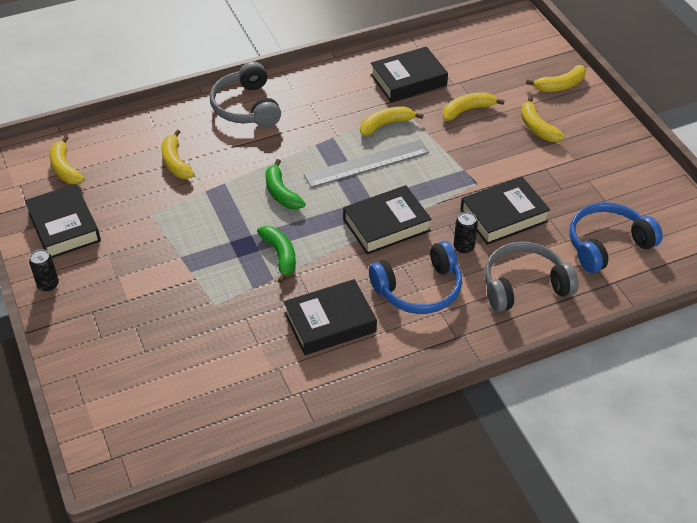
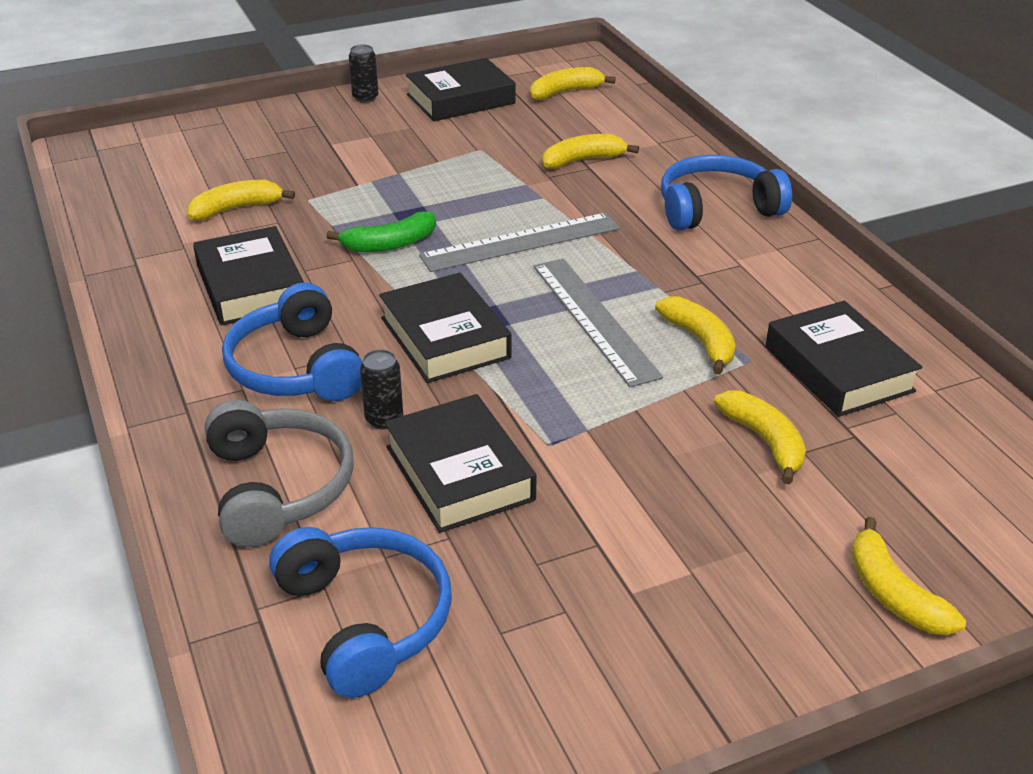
camera: 90 degrees right, 10 degrees down
(247, 107) = (716, 208): grey headphones -> blue headphones
(281, 193) = (521, 242): green banana -> grey ruler
(537, 127) = (730, 541): yellow banana -> yellow banana (236, 208)

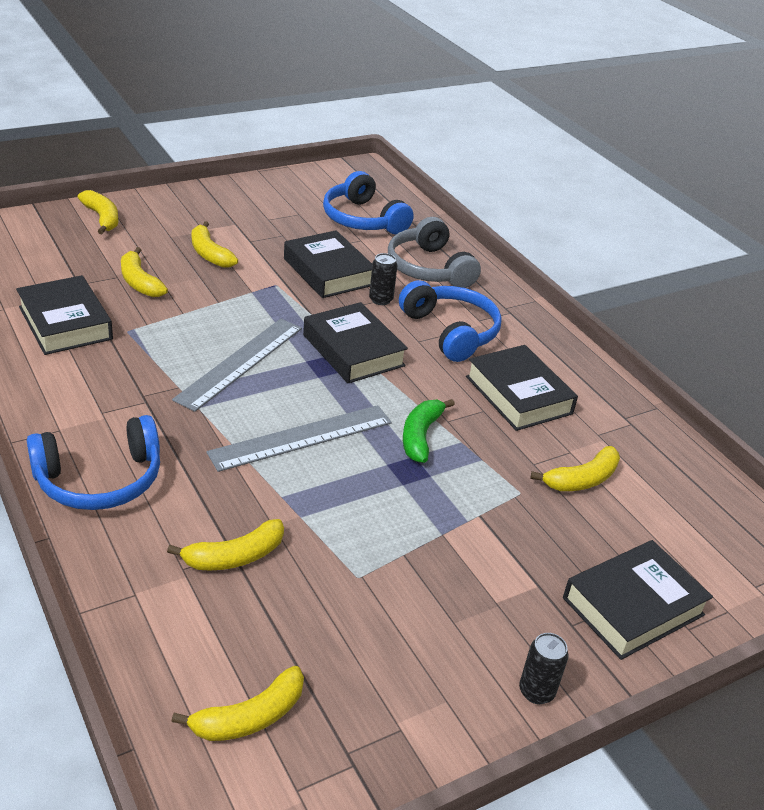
camera: 170 degrees right, 0 degrees up
(390, 244) = (420, 436): green banana -> green banana turned 45 degrees counterclockwise
(460, 99) = (402, 692): black book -> black book (633, 606)
(594, 319) = (240, 363): grey ruler -> grey ruler turned 60 degrees clockwise
(700, 341) = (161, 345): yellow banana -> yellow banana (209, 254)

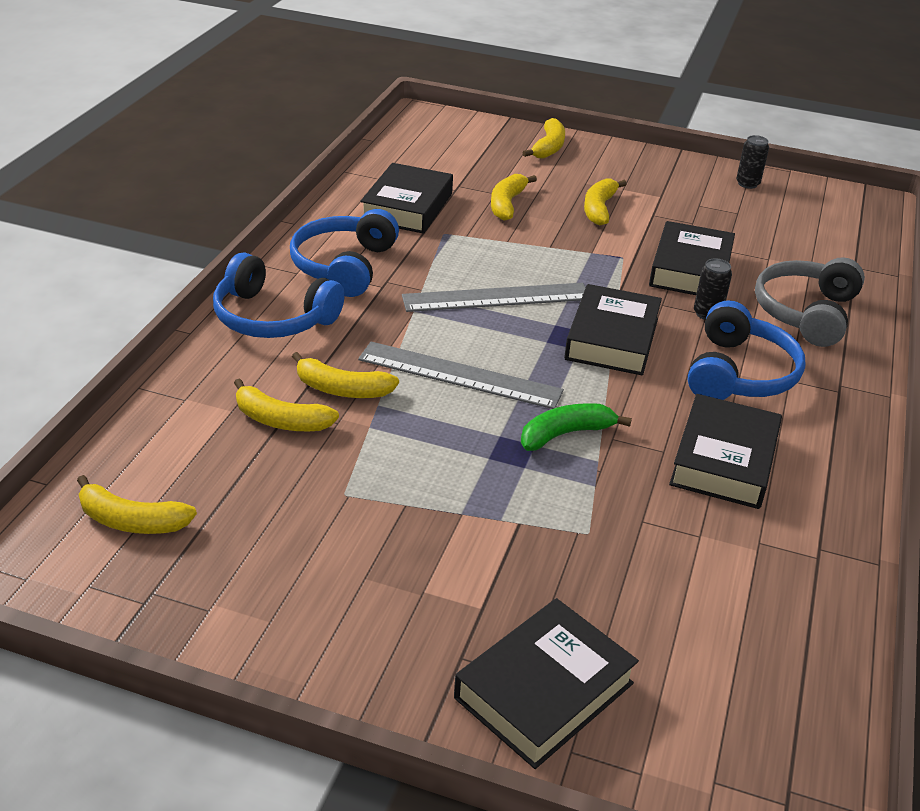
camera: 50 degrees right, 0 degrees up
(363, 219) = (800, 243): blue headphones -> blue headphones (344, 266)
(536, 691) = (347, 674): black can -> black can (747, 184)
(582, 479) = (672, 564): yellow banana -> yellow banana (342, 389)
(633, 606) = (544, 690): black book -> black book turned 60 degrees counterclockwise

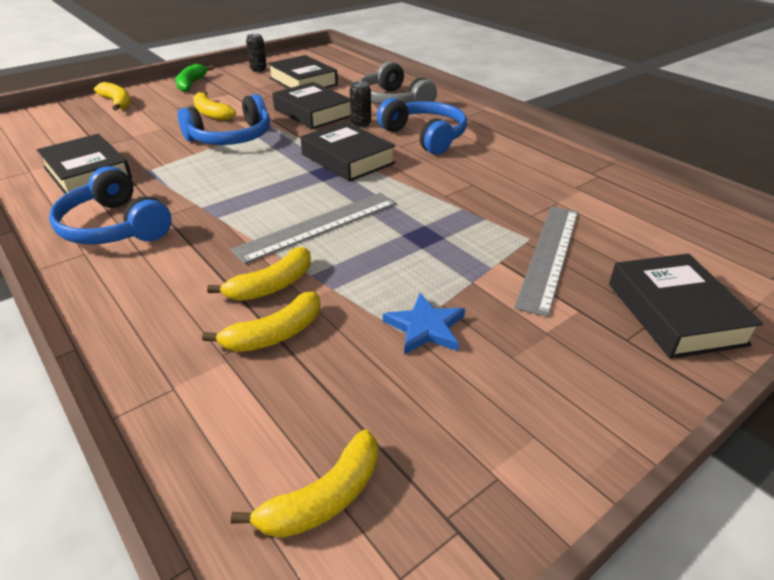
camera: 55 degrees left, 0 degrees up
(273, 317) = (127, 288): blue headphones -> blue headphones (231, 137)
(361, 505) = (425, 327): none -> blue star
(496, 297) = (250, 180): grey ruler -> grey ruler (549, 255)
(507, 204) = (153, 138): yellow banana -> none
(565, 434) = (425, 209): green banana -> green banana (191, 84)
(723, 460) = (497, 170): black book -> black book (303, 81)

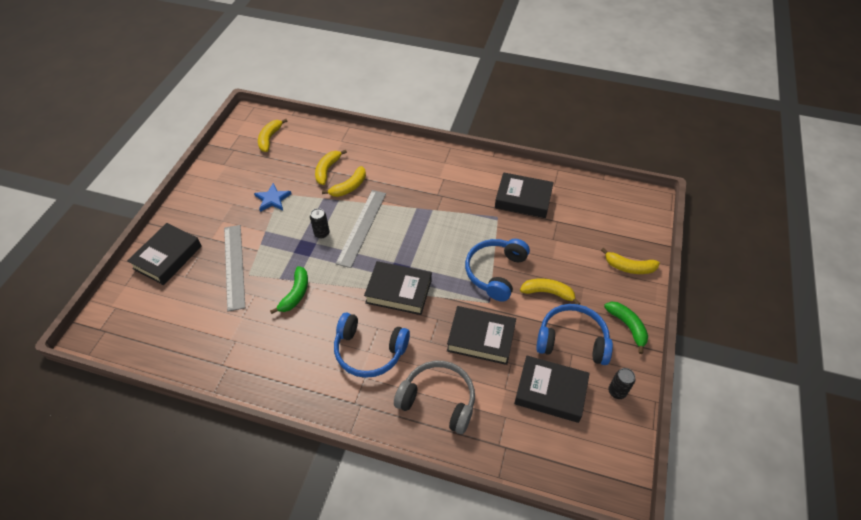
camera: 145 degrees right, 15 degrees up
(115, 227) = (453, 179): blue headphones -> blue headphones (572, 340)
(272, 285) = (349, 187): yellow banana -> yellow banana turned 150 degrees counterclockwise
(361, 124) = (429, 342): black can -> black can (321, 233)
(473, 197) = (295, 294): none -> green banana
(675, 313) = (167, 257): black book -> black book turned 75 degrees clockwise

